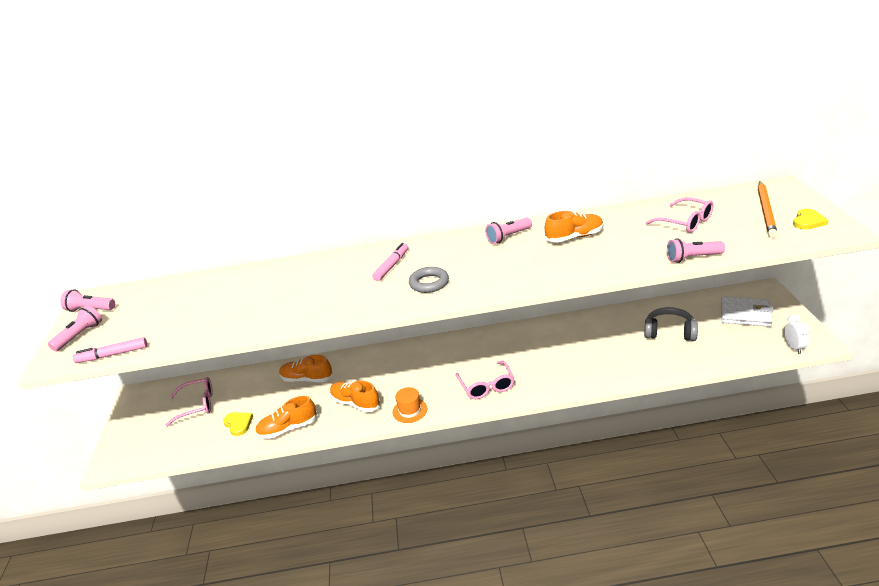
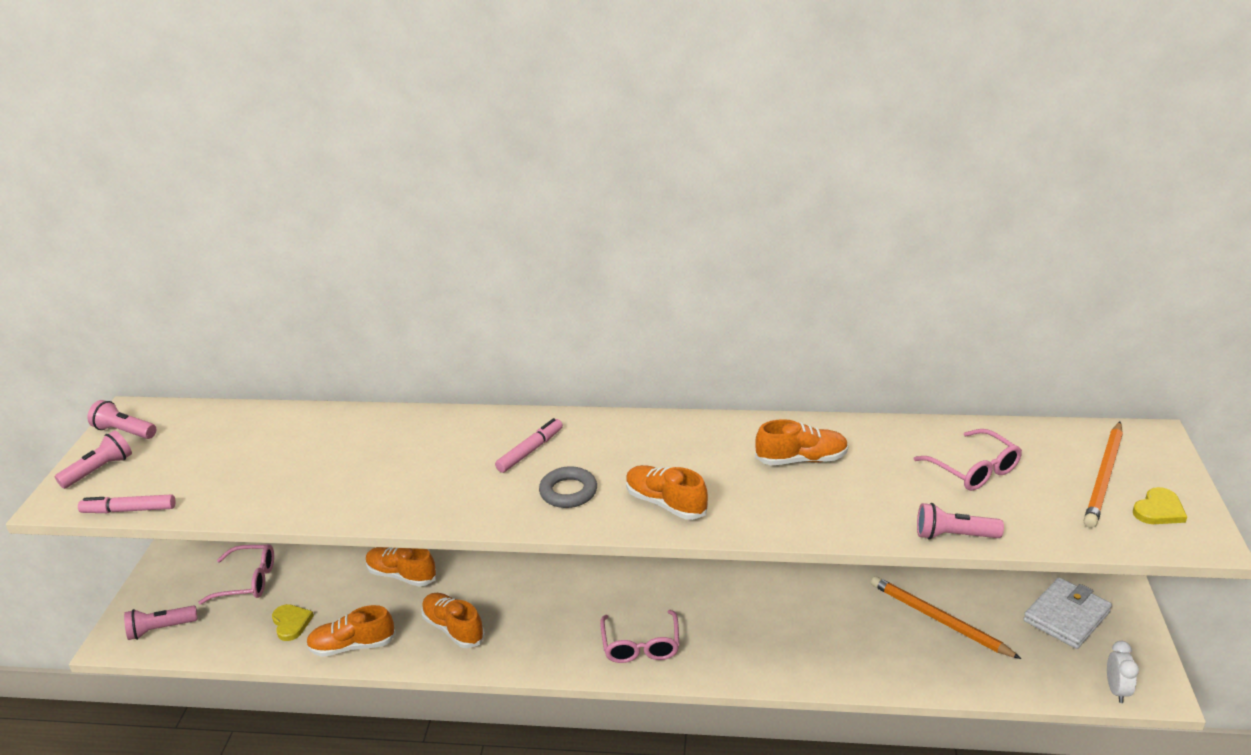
camera: 10 degrees right, 0 degrees up
(410, 410) = (522, 658): orange hat -> none
(498, 277) = (665, 503): none -> orange shoe
(508, 237) = (709, 438): pink flashlight -> pink flashlight (161, 629)
(669, 332) = (939, 620): grey headphones -> orange pencil
(745, 314) = (1066, 616): white wallet -> white wallet turned 75 degrees counterclockwise

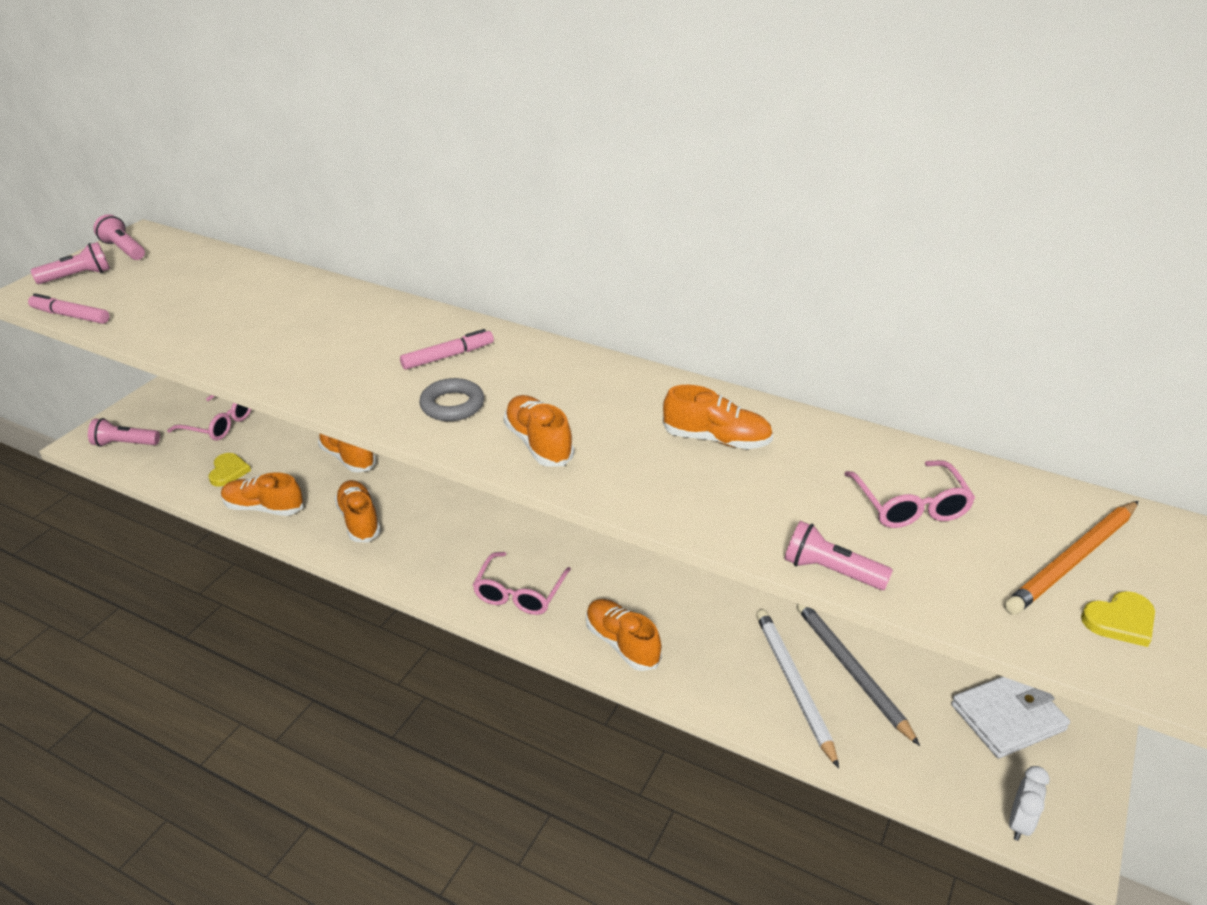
camera: 20 degrees right, 5 degrees up
(752, 658) = (622, 643): none -> orange shoe
(903, 645) = (793, 685): none -> white pencil
(939, 620) = (851, 671): orange pencil -> grey pencil

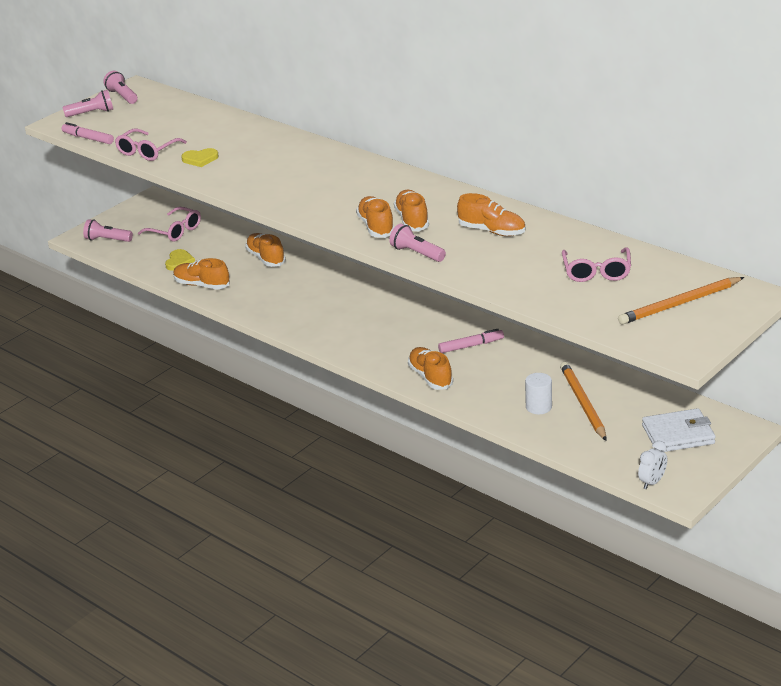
camera: 15 degrees right, 5 degrees down
(359, 520) = (267, 297): orange shoe -> orange shoe (412, 220)
(448, 356) = (333, 175): pink marker -> pink marker (471, 346)
(452, 405) = (328, 203): grey ring -> none
(519, 593) = (369, 345): pink glasses -> pink glasses (147, 151)
(793, 685) = (538, 407): white pencil -> white cylinder
(831, 571) = (526, 299): pink flashlight -> pink flashlight (417, 253)
(851, 671) = (582, 403): grey pencil -> orange pencil
(1120, 621) = (685, 331): yellow heart -> yellow heart (200, 159)

